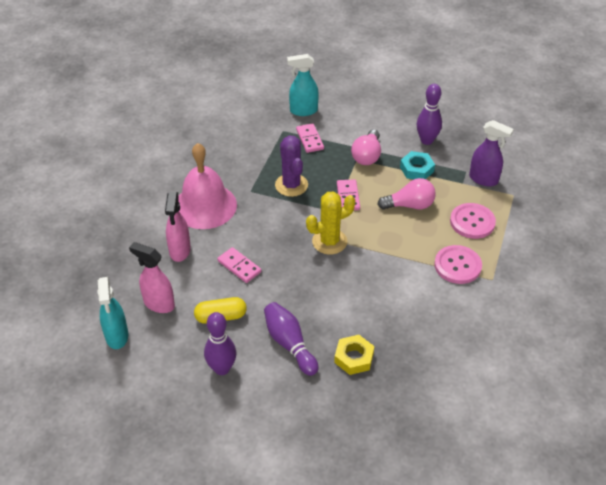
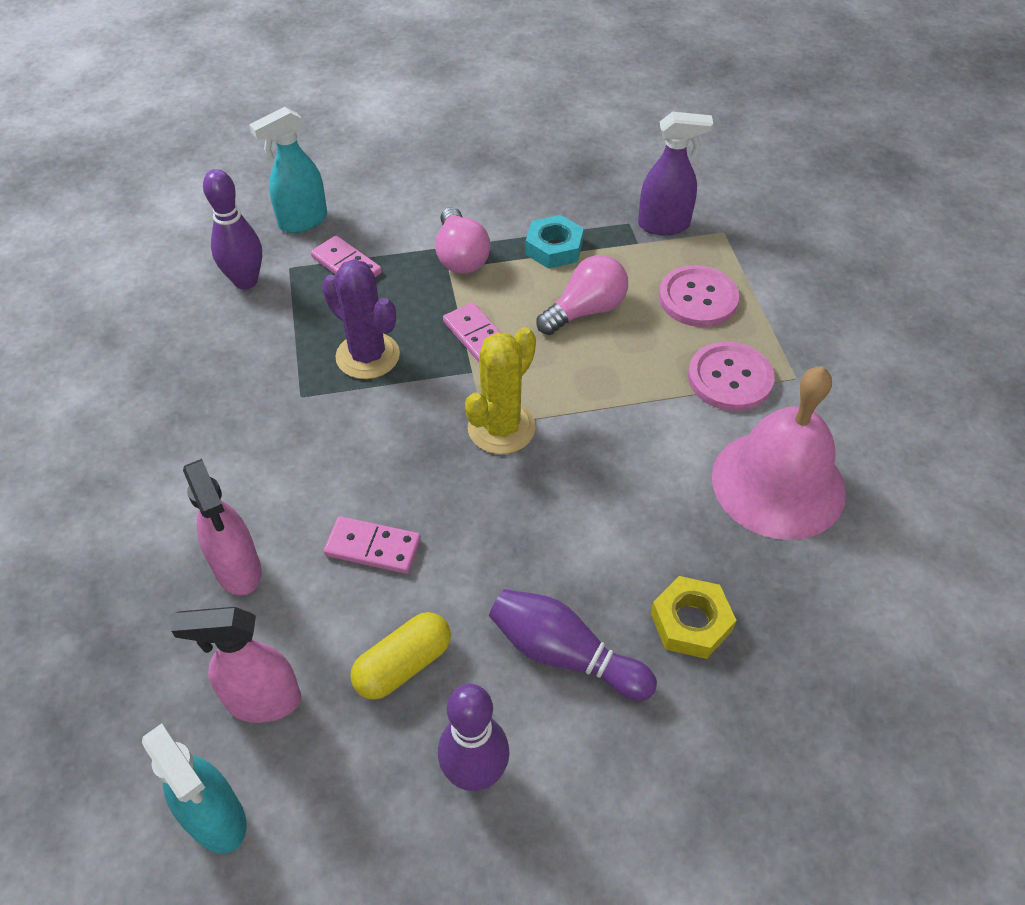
camera: 30 degrees left, 5 degrees up
(205, 206) = (232, 459): pink bell -> pink bell (778, 483)
(426, 140) = (536, 197): purple bowling pin -> purple bowling pin (246, 281)

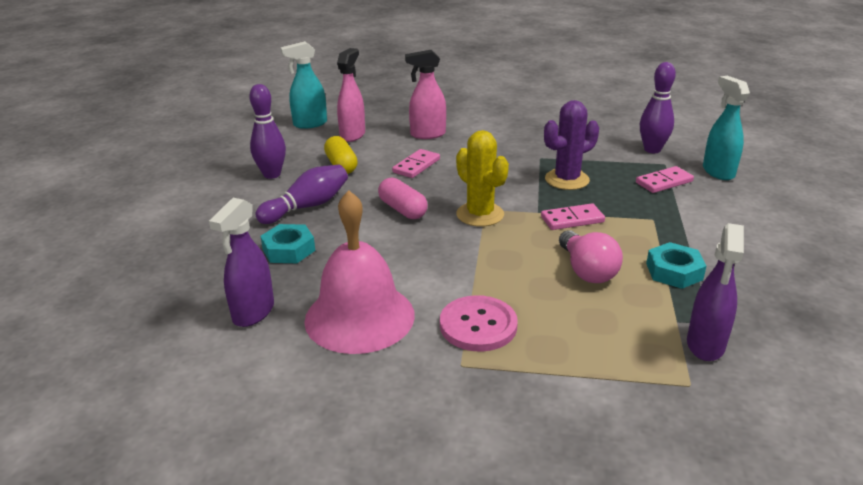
camera: 110 degrees right, 20 degrees down
(460, 256) = (668, 226): pink light bulb -> none
(523, 520) = (402, 210): none -> pink capsule
(691, 622) = (288, 250): yellow nut -> turquoise nut
(698, 298) = (586, 336): pink button -> none
(837, 595) = (253, 313): none -> purple spray bottle

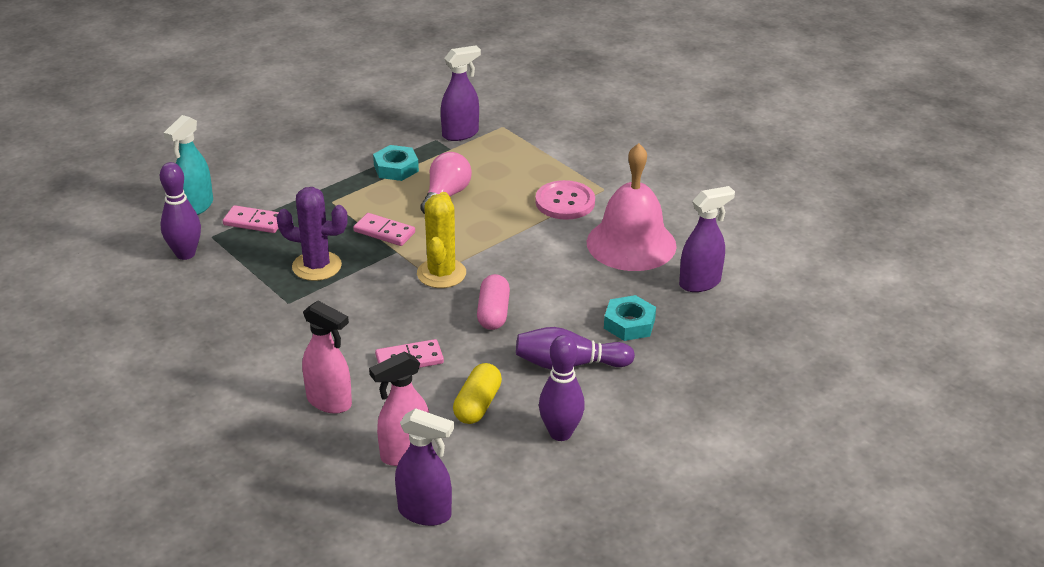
camera: 140 degrees left, 5 degrees up
(309, 124) = (425, 513): turquoise spray bottle -> purple spray bottle

